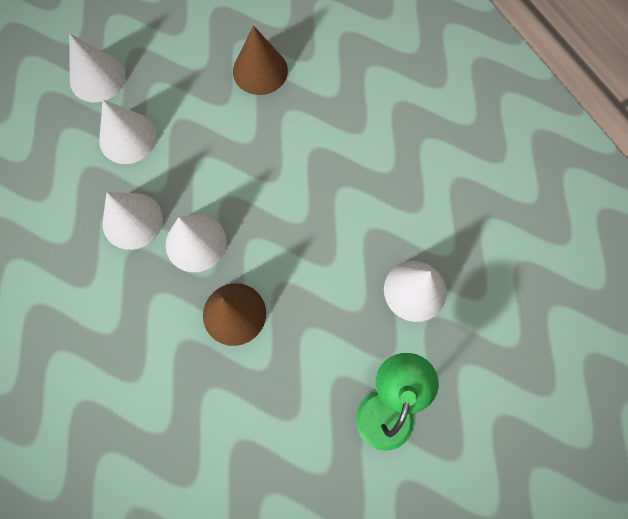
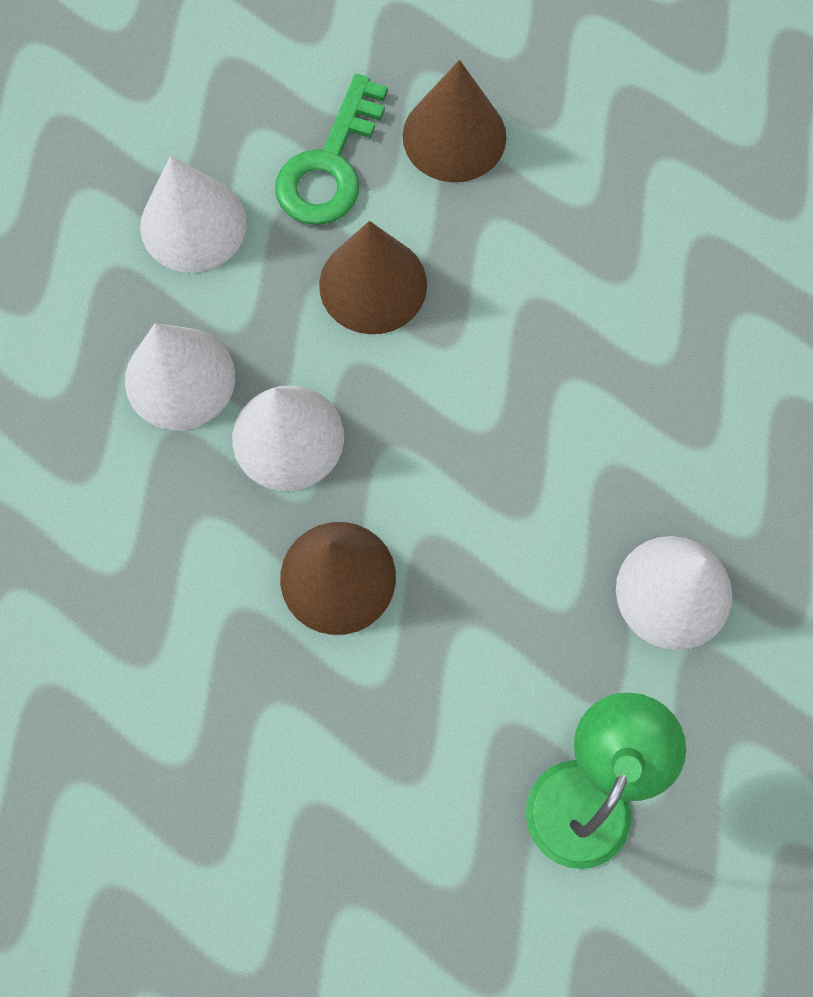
camera: 10 degrees right, 0 degrees up
(97, 78) = (153, 104): white cone -> none
(197, 96) = (330, 166): none -> green key
(229, 154) = (373, 284): none -> brown cone

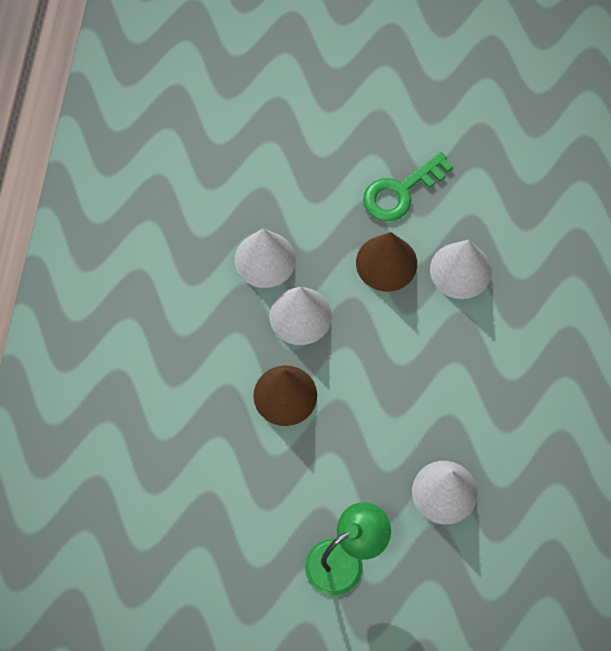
camera: 30 degrees right, 5 degrees down
(193, 224) = (315, 186): white cone -> white cone (460, 270)
(454, 136) = (473, 209): brown cone -> none

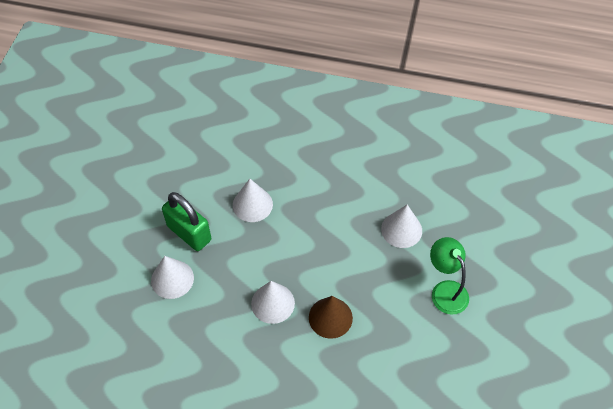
camera: 85 degrees left, 10 degrees down
(265, 259) = (226, 323): white cone -> white cone (172, 279)
(386, 263) = (241, 246): brown cone -> none
(400, 192) = (189, 233): green key -> green padlock

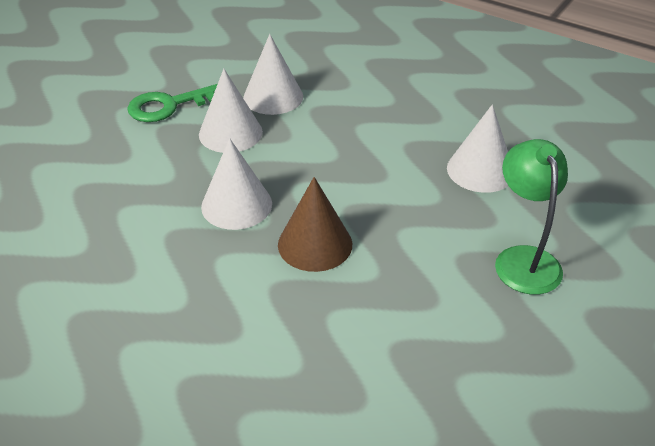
camera: 20 degrees right, 15 degrees down
(172, 279) = (114, 145): white cone -> white cone (230, 133)
(189, 233) = (170, 105): green padlock -> green key

